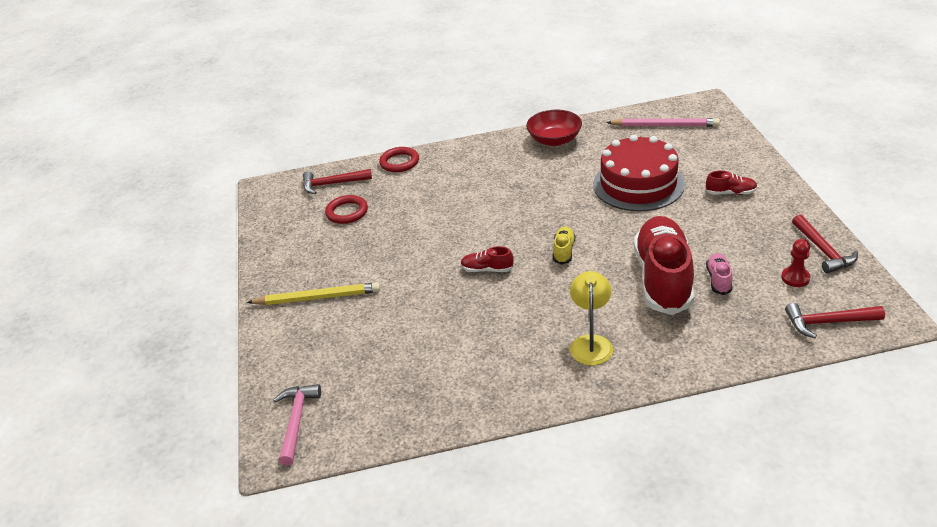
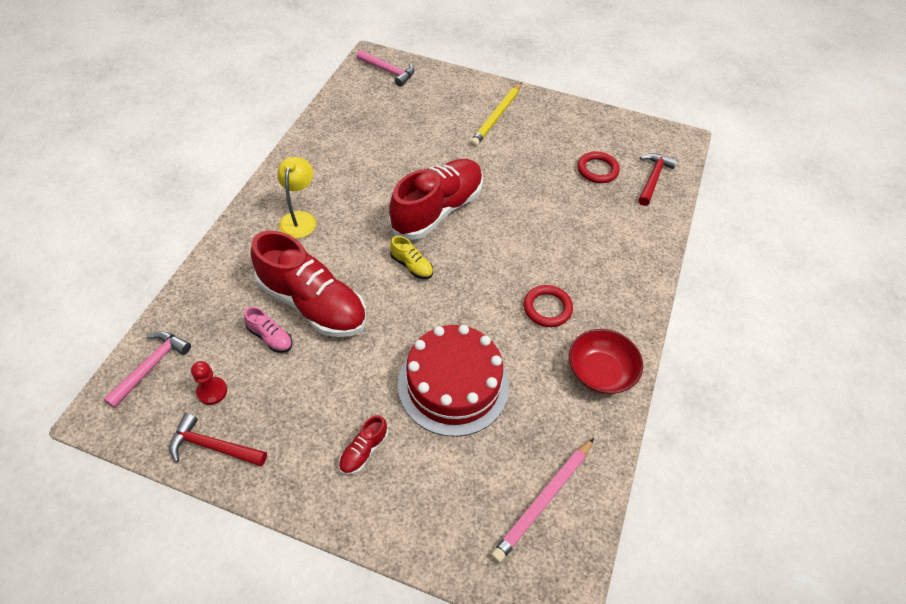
camera: 115 degrees right, 15 degrees up
(399, 162) = (656, 234): red ring -> red ring (547, 308)
(487, 269) = (437, 210): red shoe -> red shoe, size x2.39
(591, 343) = (300, 218): yellow lamp -> yellow lamp turned 120 degrees counterclockwise
(827, 322) = (151, 366): red hammer -> pink hammer

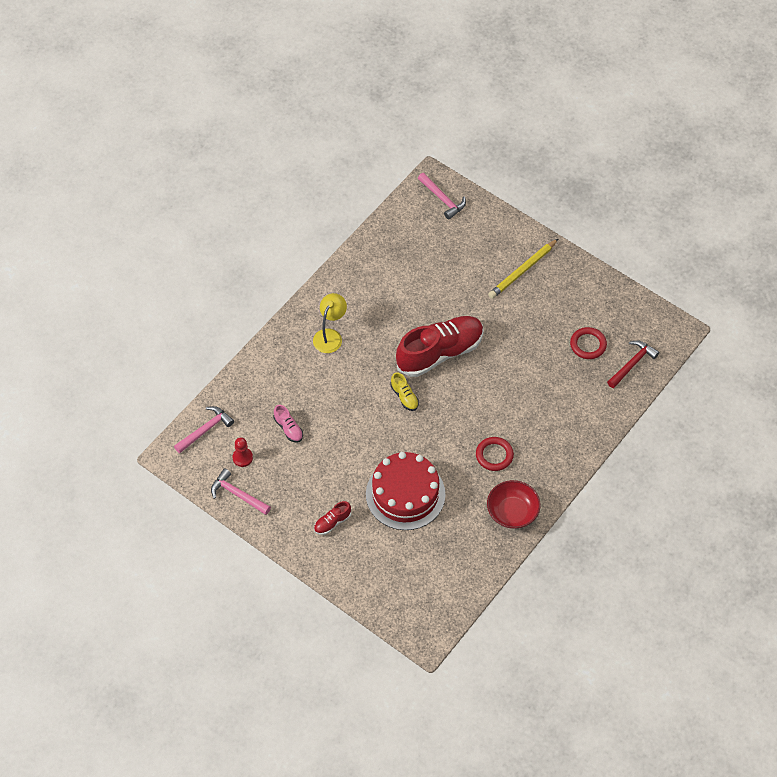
camera: 20 degrees right, 5 degrees up
(213, 446) = (237, 494): red hammer -> pink hammer
(313, 304) = (323, 410): red shoe -> none
(543, 500) = (438, 583): pink pencil -> none

